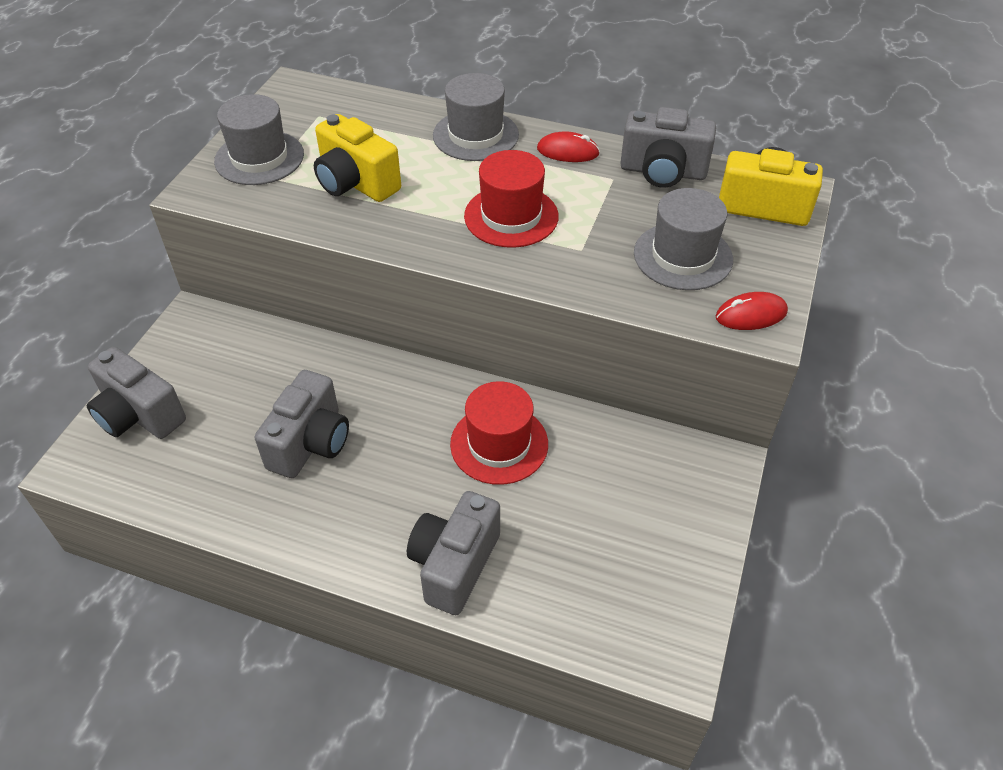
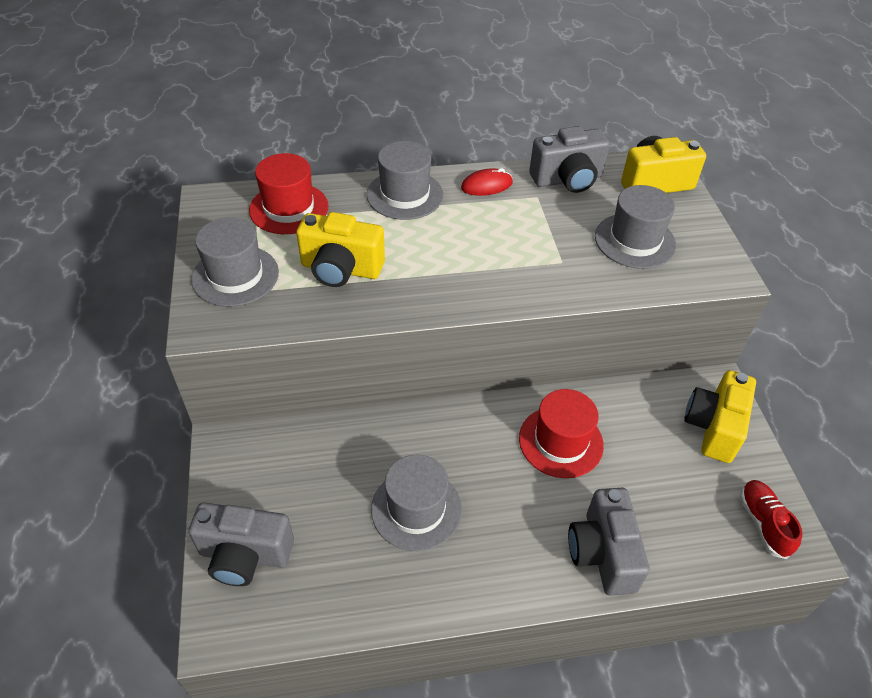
camera: 30 degrees left, 0 degrees up
(310, 443) = (416, 509): grey camera -> grey hat
(511, 216) = (489, 253): red hat -> red hat (289, 208)
(655, 620) = (763, 523): none -> red shoe
(680, 501) = (713, 427): none -> yellow camera
(751, 315) = (713, 268): red mouse -> none

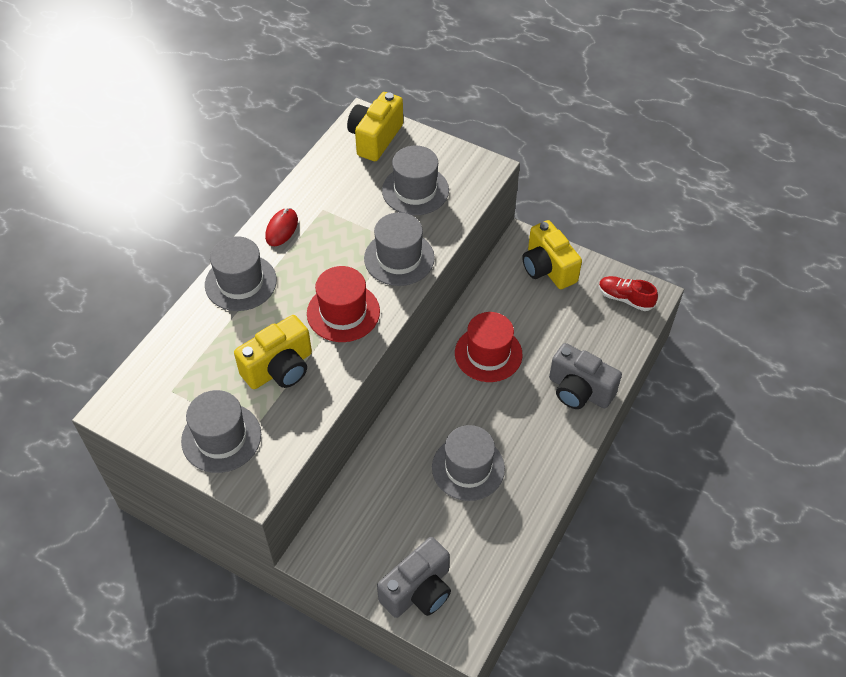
camera: 50 degrees left, 5 degrees up
(289, 208) = (180, 362): red hat -> red hat (343, 312)
(546, 275) = (399, 258): none -> grey hat
(567, 179) = (323, 180): grey camera -> none

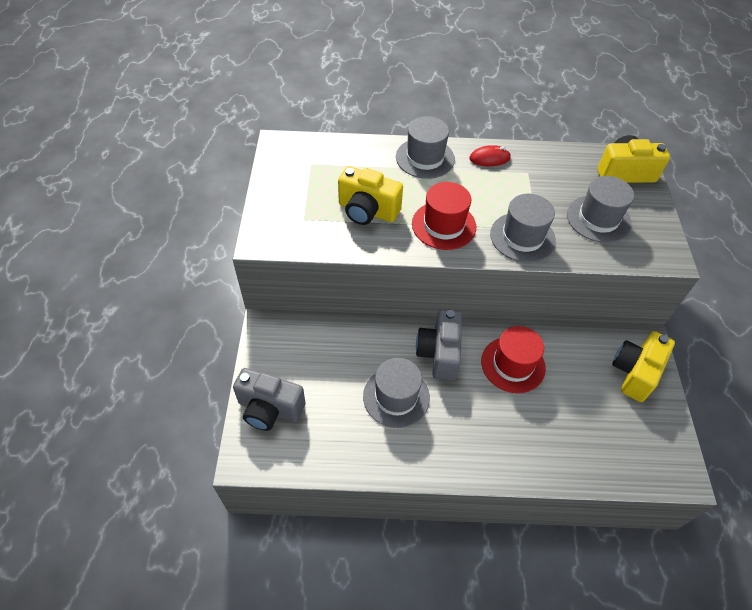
camera: 60 degrees right, 0 degrees up
(221, 437) = (290, 205): grey hat -> none
(579, 391) = (528, 453): grey camera -> grey camera (439, 353)
(625, 298) = (658, 452): red shoe -> none

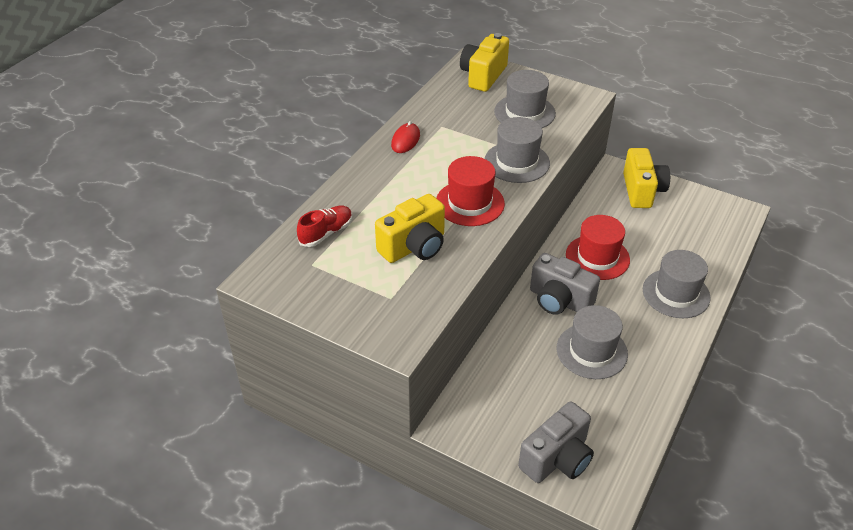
camera: 60 degrees left, 10 degrees down
(348, 158) = (326, 233): none -> red shoe
(425, 158) = (371, 180): grey hat -> grey hat (676, 293)
(634, 372) = (642, 191): yellow camera -> yellow camera turned 150 degrees counterclockwise

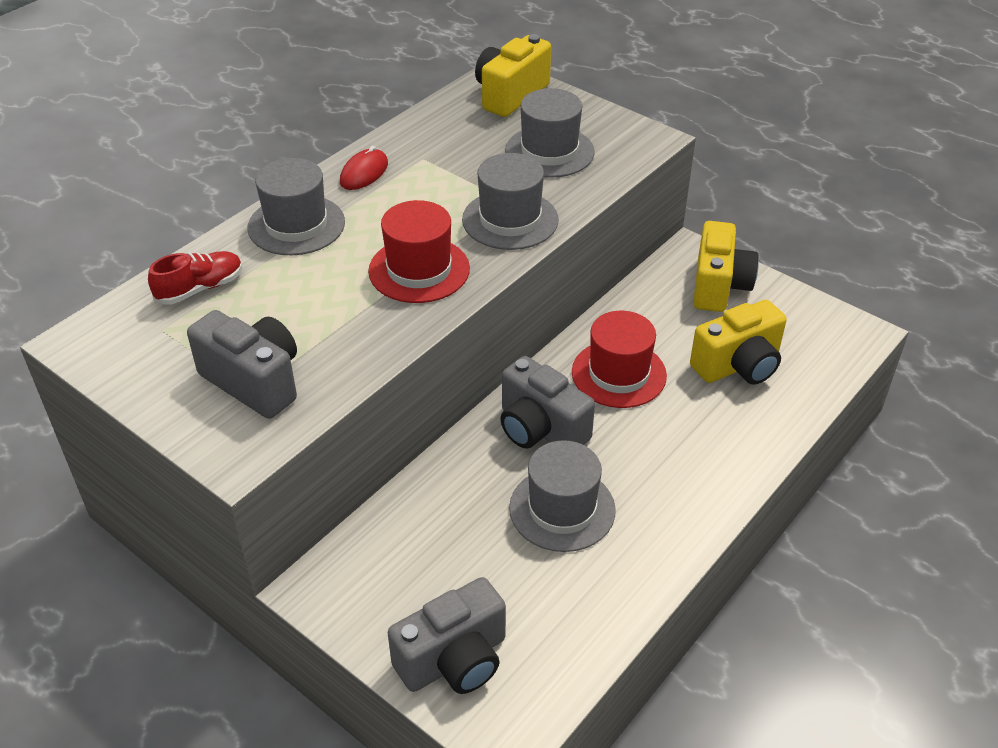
camera: 10 degrees right, 0 degrees up
(390, 292) = (254, 381): none -> grey camera
(414, 247) = (315, 322): yellow camera -> yellow camera (738, 366)
(676, 293) = (718, 441): grey hat -> grey hat (296, 225)

